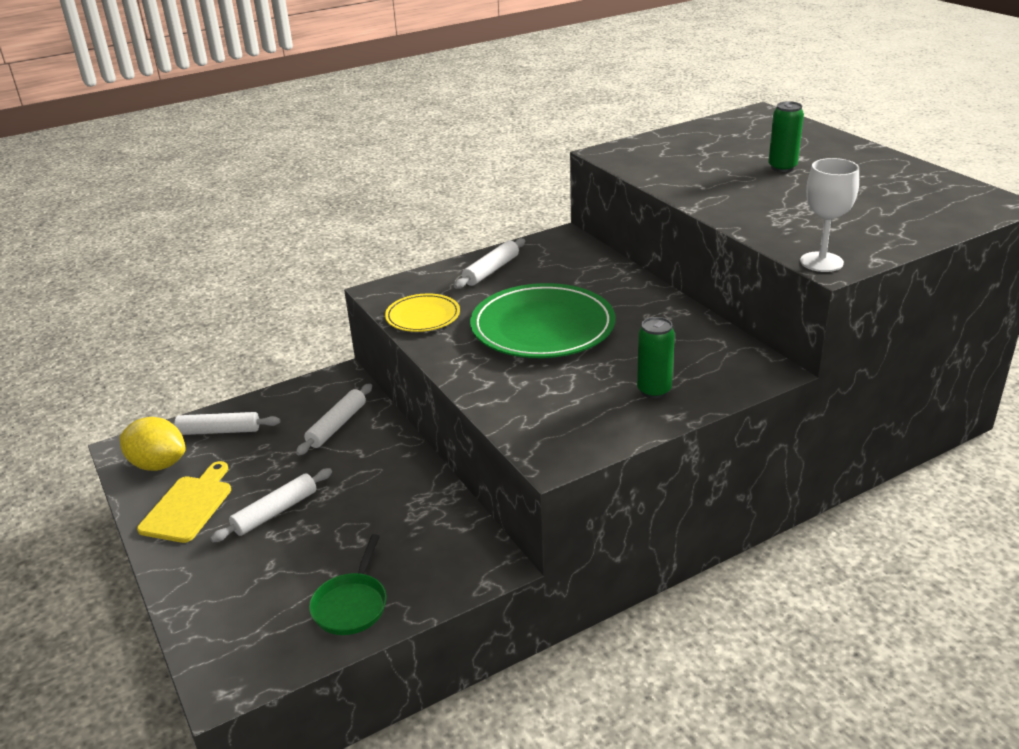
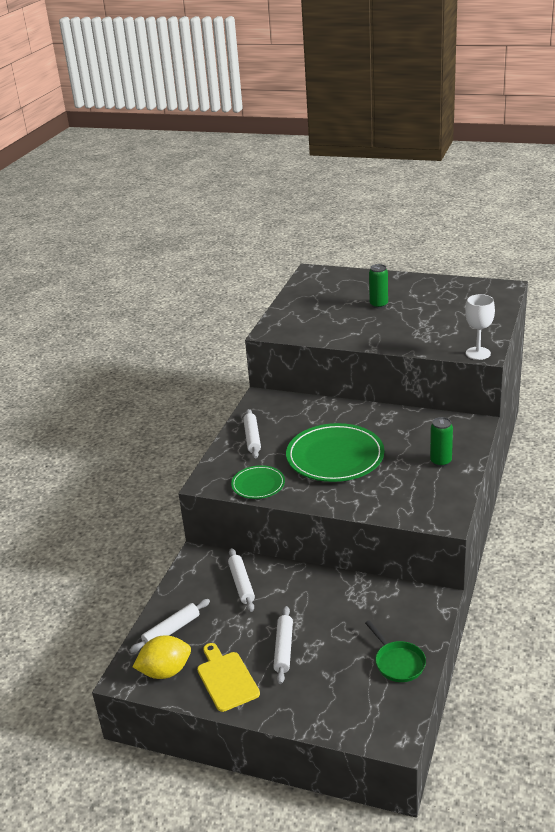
camera: 40 degrees left, 0 degrees up
(423, 316) = (258, 484): yellow plate -> green plate

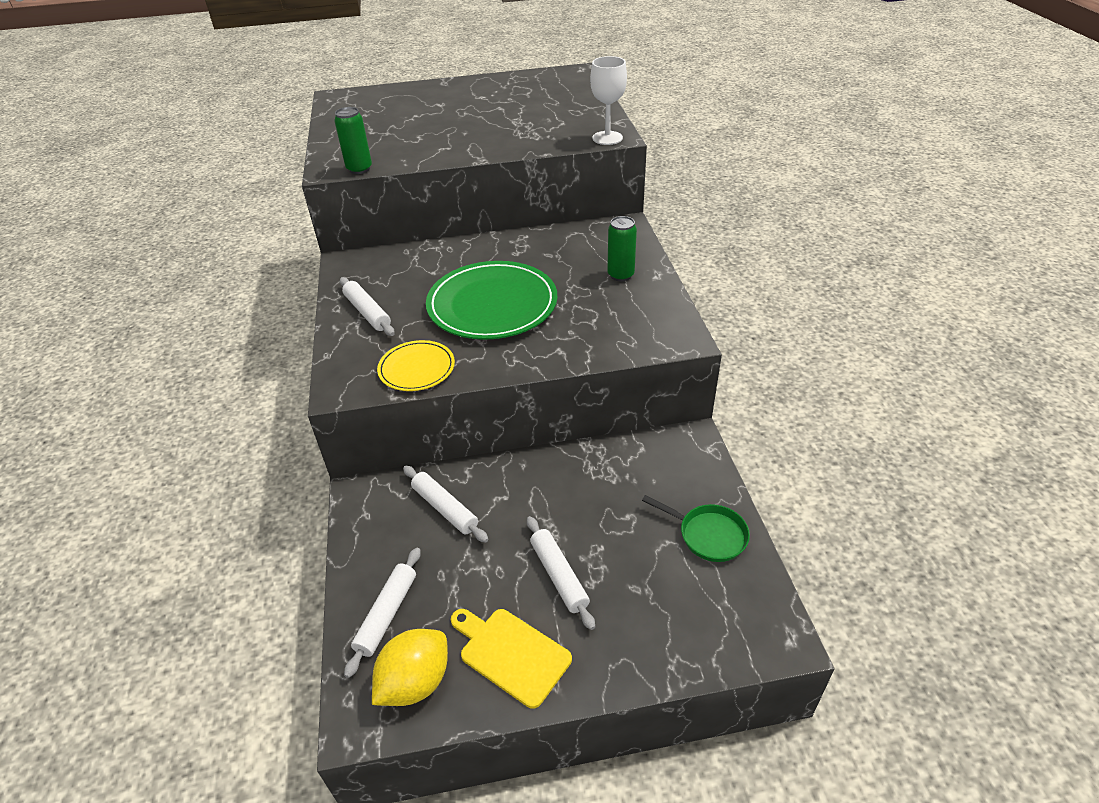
camera: 30 degrees left, 10 degrees up
(258, 484) = (416, 368): green plate -> yellow plate
(378, 305) = (448, 114): green can -> green can (359, 169)

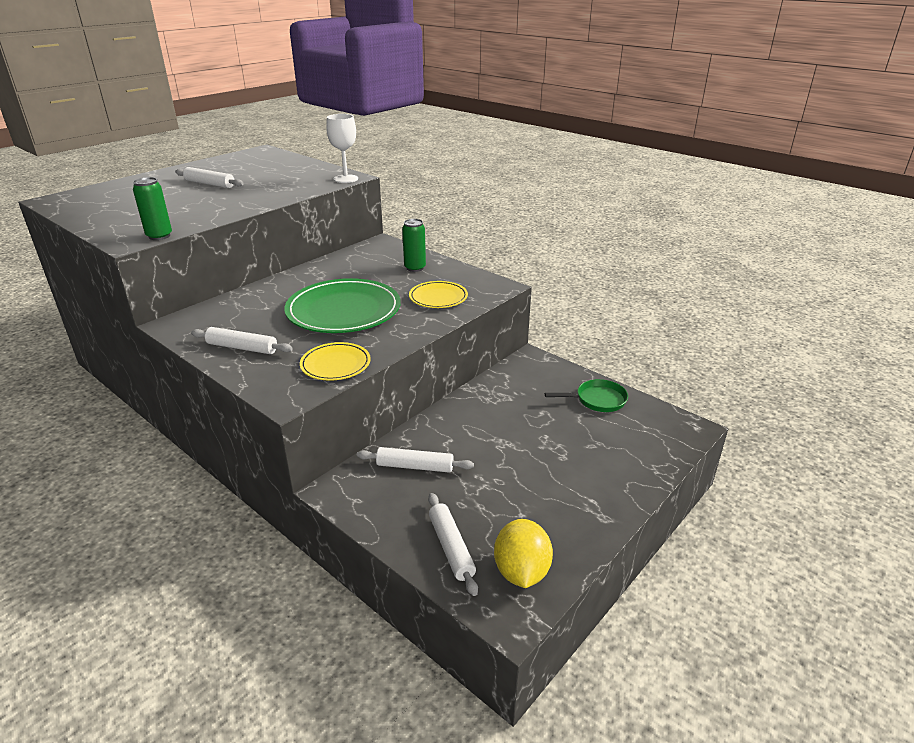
camera: 40 degrees left, 10 degrees down
(511, 654) = (562, 519): yellow cutting board -> none
(559, 576) = (539, 463): white rolling pin -> white rolling pin (210, 184)
(599, 326) = (438, 297): none -> yellow plate

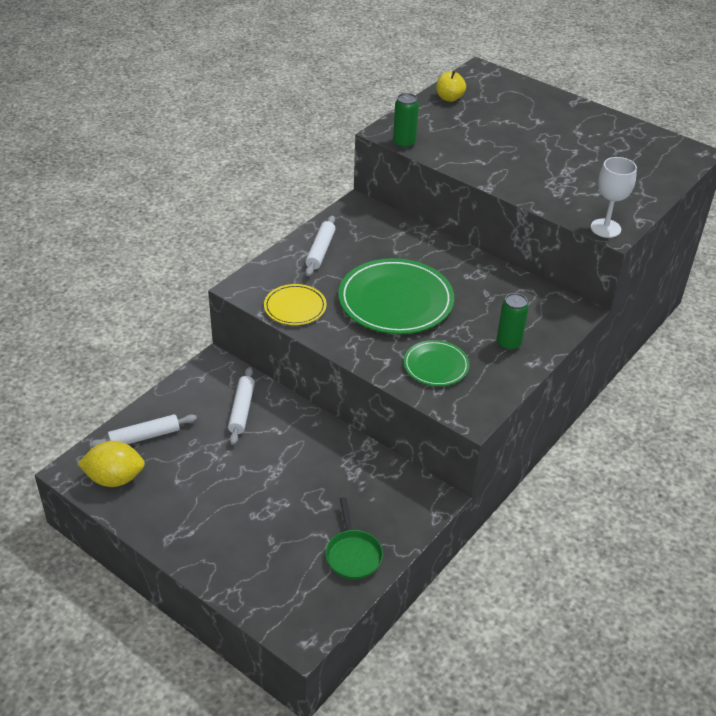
camera: 85 degrees right, 10 degrees up
(91, 214) = (449, 98): none -> yellow apple
(210, 184) = (554, 141): white rolling pin -> none
(438, 297) = (436, 366): yellow plate -> green plate

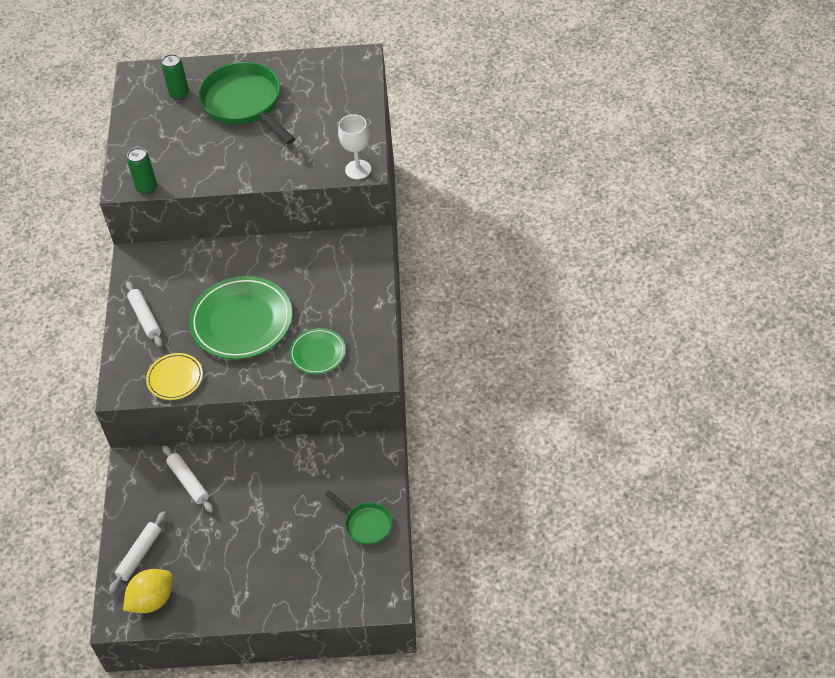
camera: 35 degrees left, 10 degrees up
(449, 98) = (138, 119): yellow apple -> none
(508, 344) = (350, 300): green can -> green can (179, 94)
(551, 131) = (245, 103): none -> green pan

